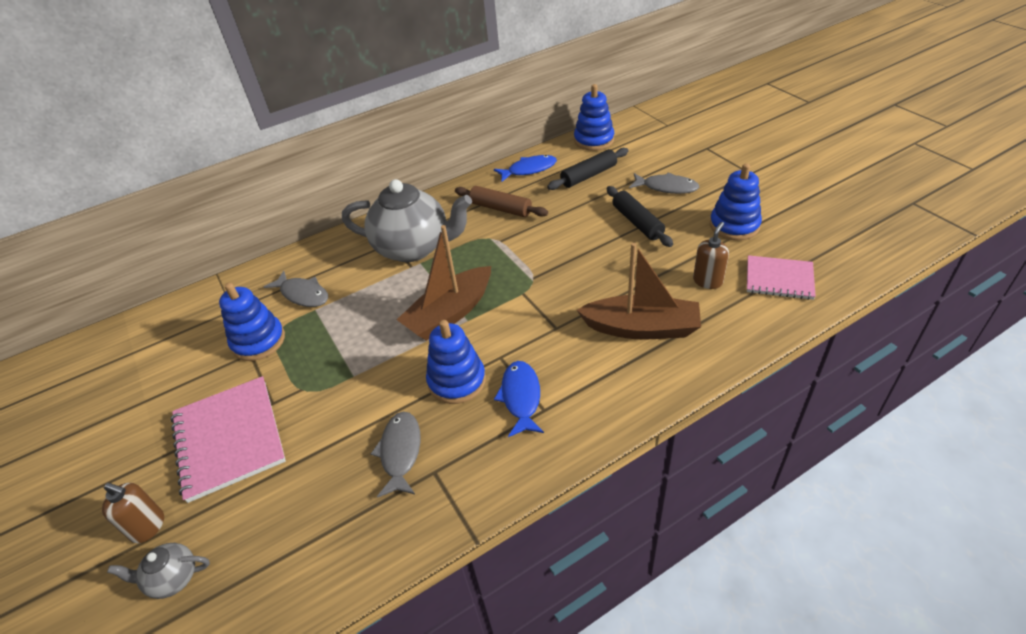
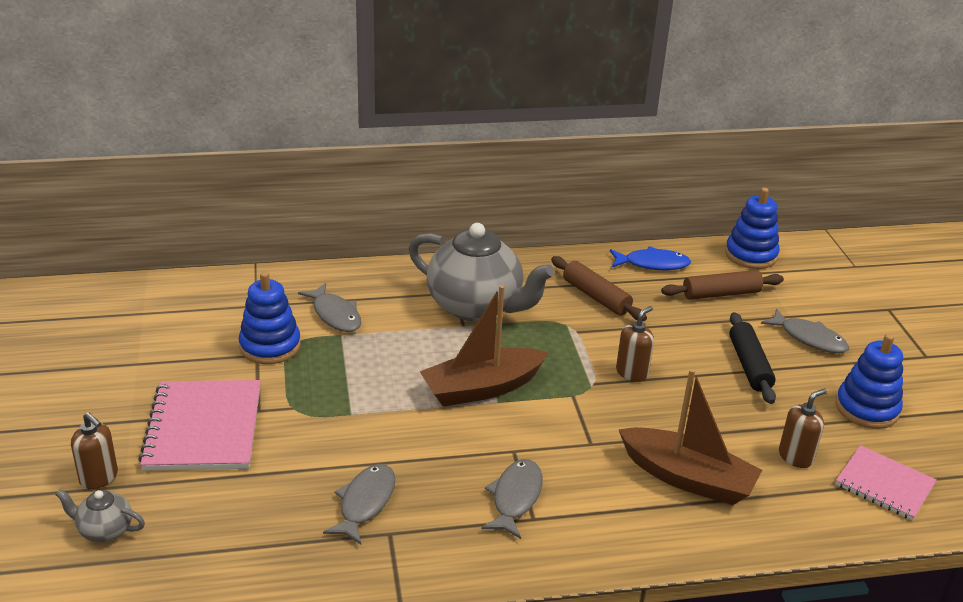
camera: 15 degrees right, 10 degrees down
(457, 381) = (455, 457): blue stacking toy -> none
(521, 397) = (515, 498): blue fish -> grey fish
(557, 259) = (632, 373): none -> brown soap dispenser
(588, 175) = (721, 294): black rolling pin -> brown rolling pin

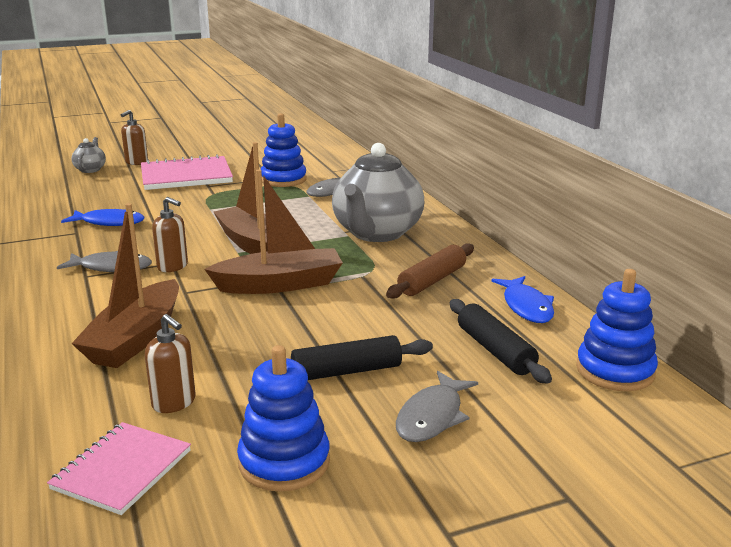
camera: 80 degrees right, 10 degrees down
(365, 503) = (109, 222): grey fish -> blue fish
(586, 381) = (279, 284): none -> brown boat
(632, 373) = (303, 305): brown soap dispenser -> brown soap dispenser (173, 266)
(721, 294) = (495, 350): brown rolling pin -> black rolling pin

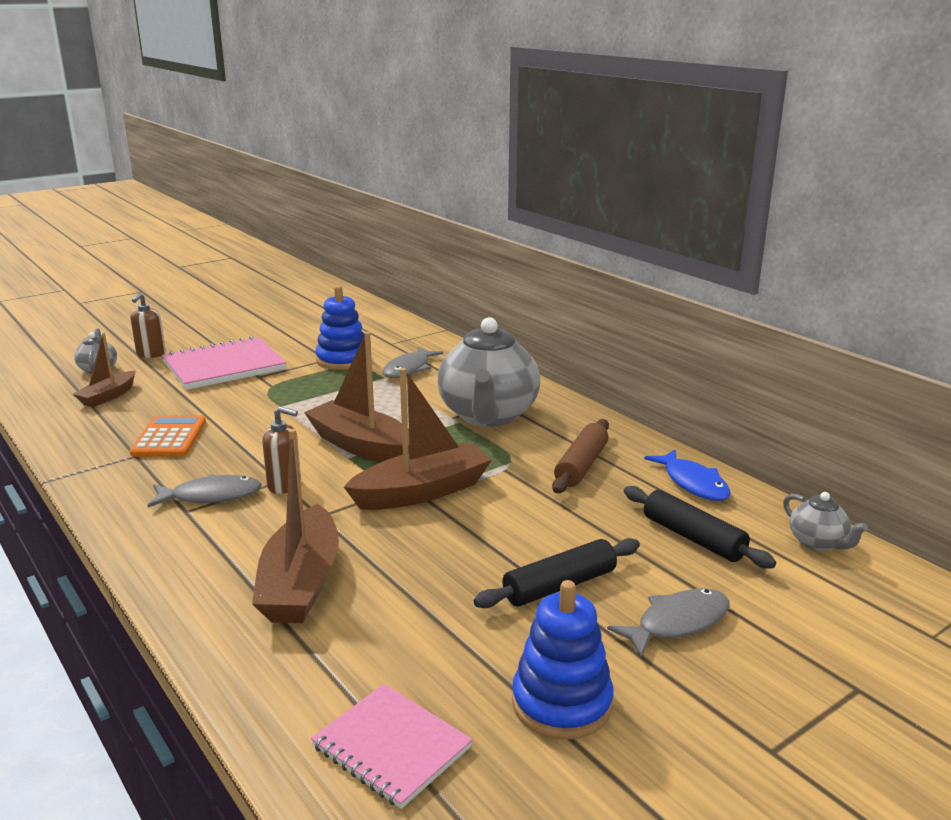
camera: 15 degrees left, 0 degrees up
(84, 189) = (108, 396): none -> brown boat
(109, 222) = (169, 437): blue fish -> orange calculator
(122, 470) = (391, 747): pink notebook -> pink notebook turned 60 degrees counterclockwise
(174, 403) = (397, 655): brown soap dispenser -> none
(432, 416) = (677, 623): grey fish -> grey fish turned 135 degrees counterclockwise
(615, 371) = (818, 543): blue stacking toy -> grey teapot

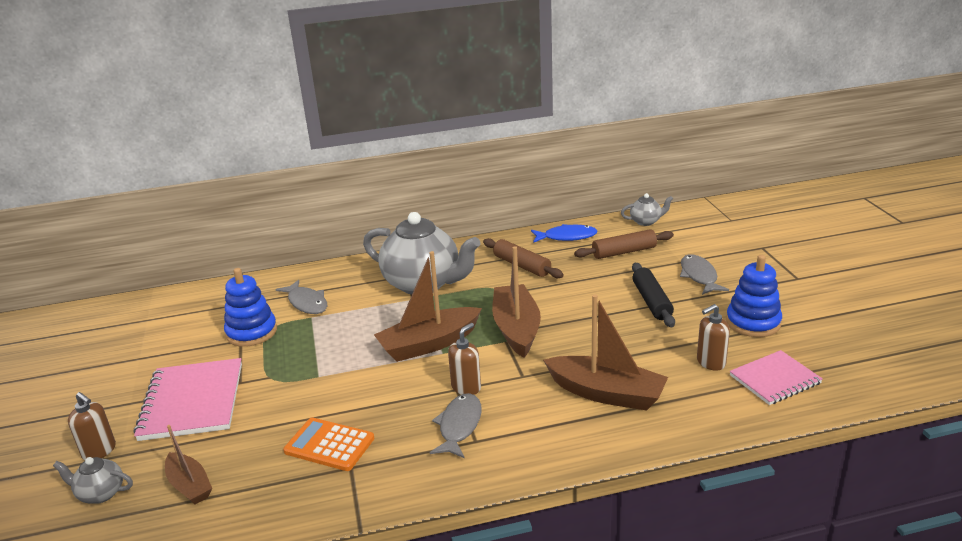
camera: 65 degrees left, 5 degrees up
(413, 667) = (710, 362): none -> brown soap dispenser
(693, 538) = (624, 252): black rolling pin -> brown rolling pin

